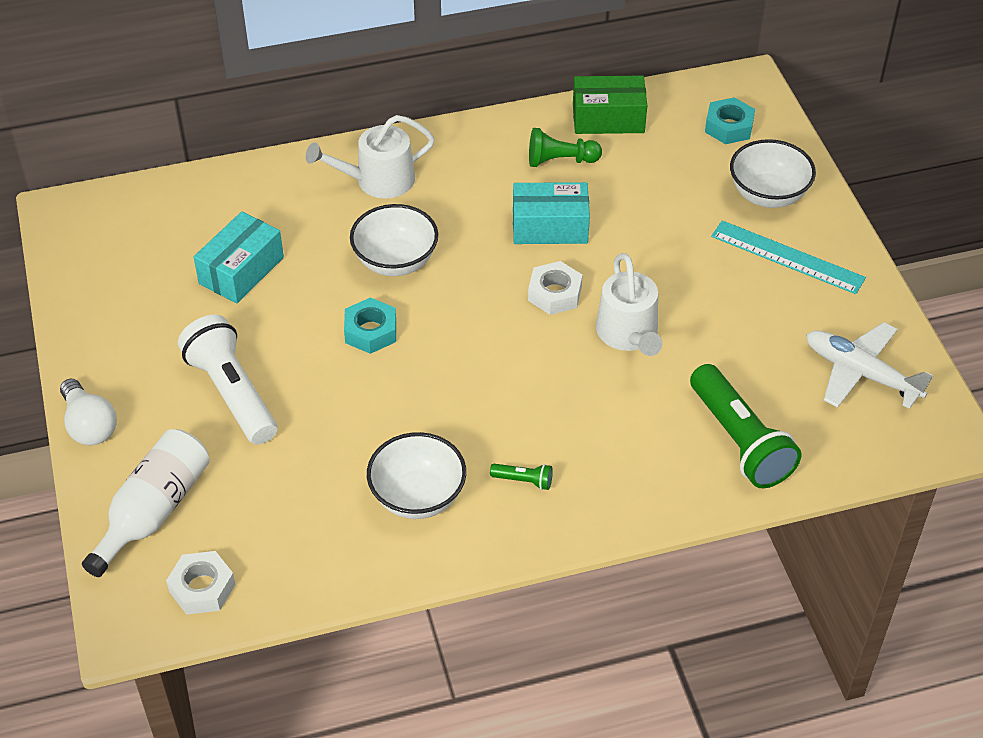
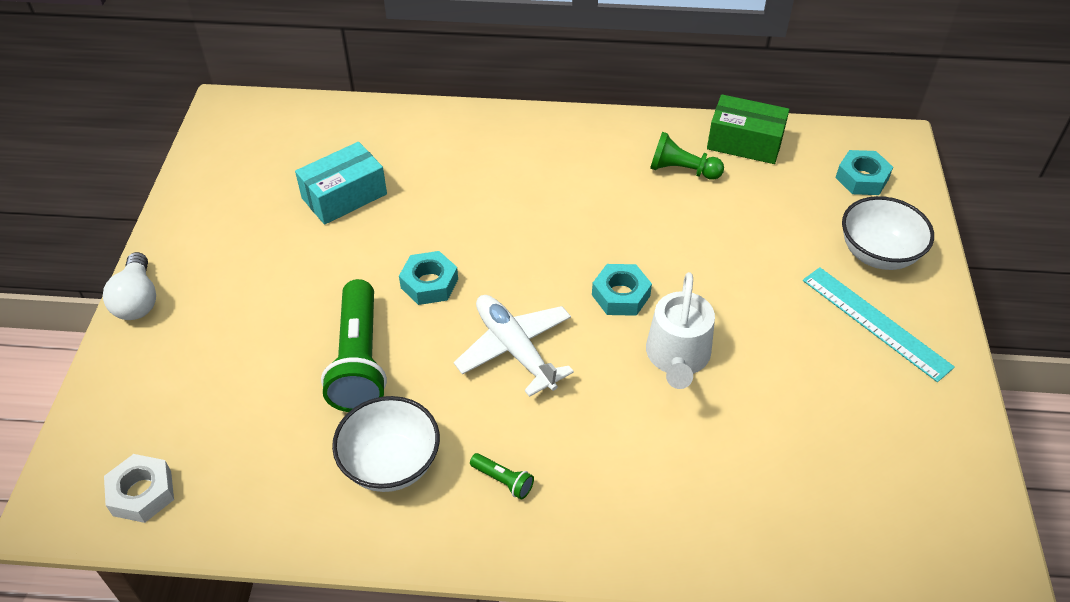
camera: 20 degrees right, 0 degrees up
(153, 511) = (144, 400): white bottle -> none
(232, 393) = (275, 306): white flashlight -> none
(378, 180) = (505, 147): white watering can -> none
(395, 261) = (484, 224): white bowl -> none
(550, 226) = (644, 229): turquoise box -> none
(555, 293) = (621, 295): white nut -> turquoise nut
(740, 441) = (749, 508): green flashlight -> green flashlight (359, 361)
(860, 373) = (913, 472): white plane -> white plane (514, 349)

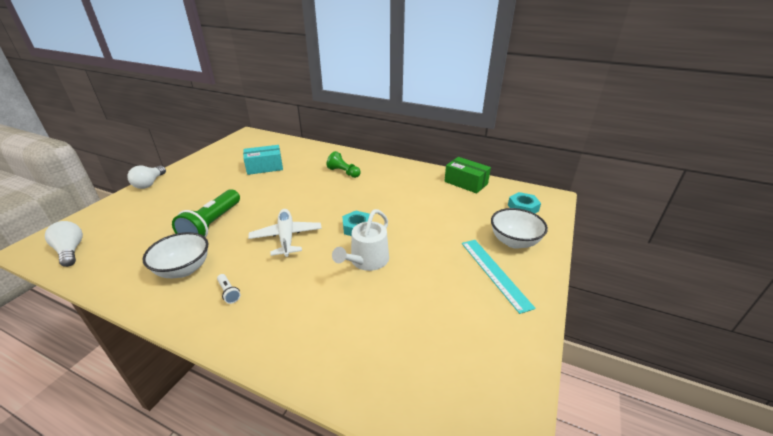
camera: 20 degrees right, 15 degrees down
(142, 493) = (70, 251): white nut -> white light bulb
(429, 283) = (271, 203): turquoise nut -> none
(503, 480) = (229, 292): green flashlight -> white flashlight
(682, 170) = (426, 187): green pawn -> green pawn (344, 172)

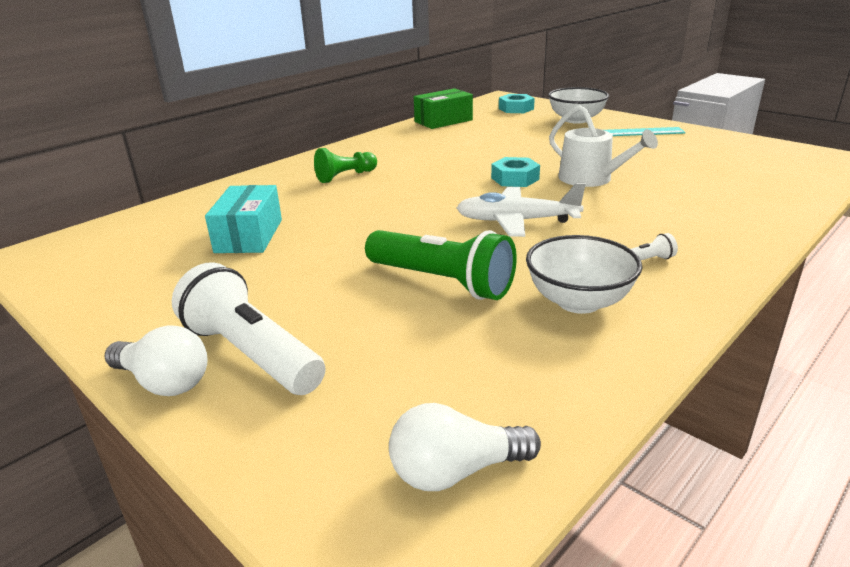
camera: 70 degrees left, 5 degrees down
(162, 194) = (251, 354): none -> white flashlight

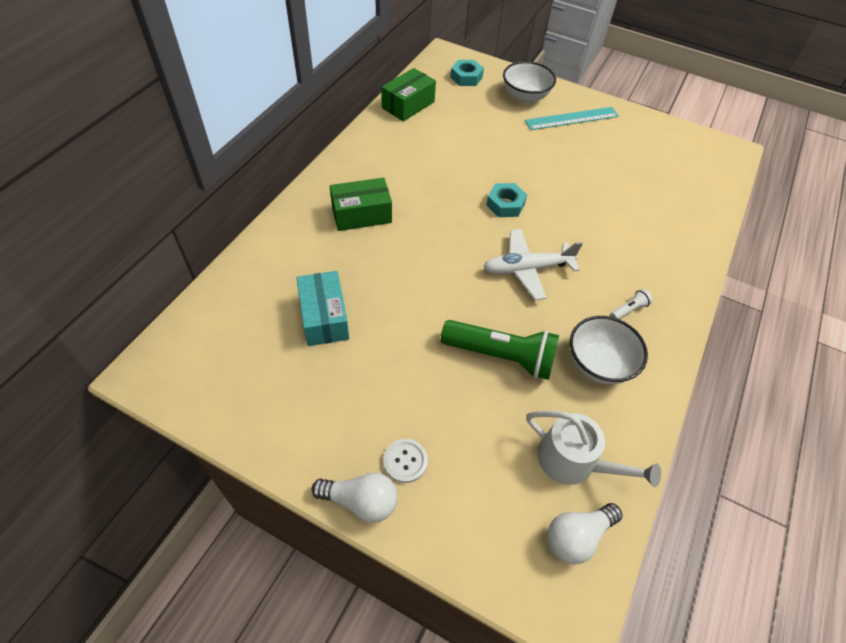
camera: 20 degrees left, 25 degrees up
(251, 354) = (405, 461): white flashlight -> white button
(345, 176) = (361, 214): green pawn -> green box
(591, 179) = (564, 199): white watering can -> white watering can (573, 461)

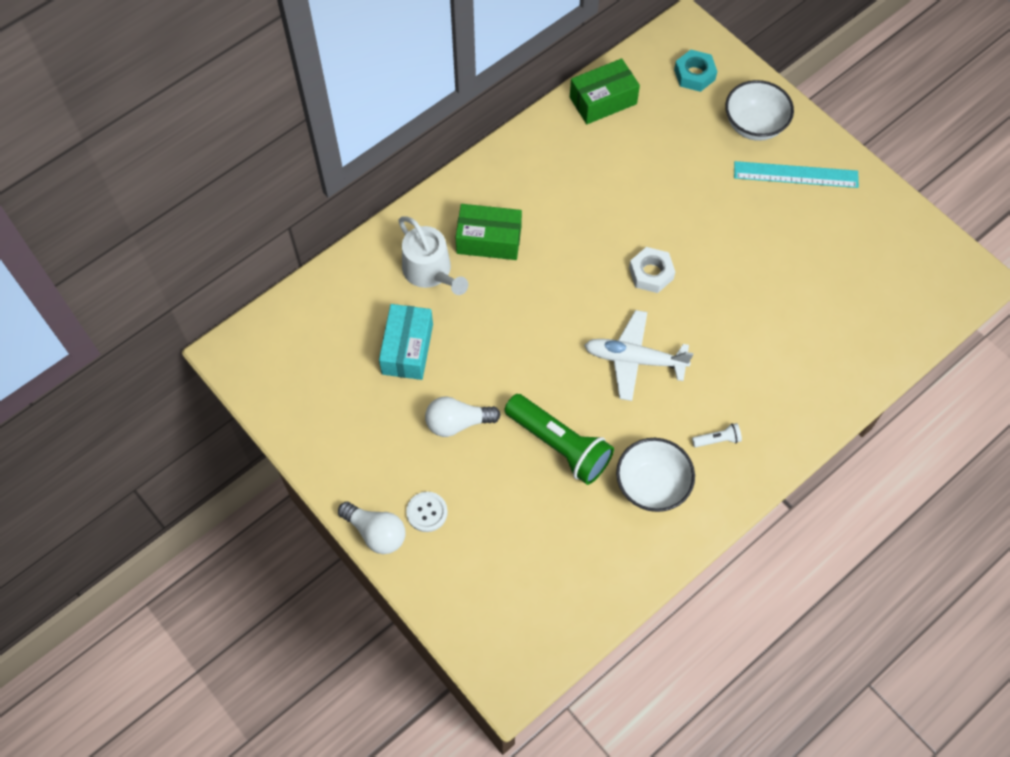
camera: 25 degrees right, 10 degrees up
(505, 204) = (651, 273): turquoise nut -> white nut
(573, 461) = (576, 566): white watering can -> white watering can (430, 271)
(577, 537) = (544, 628): white light bulb -> white light bulb (457, 422)

